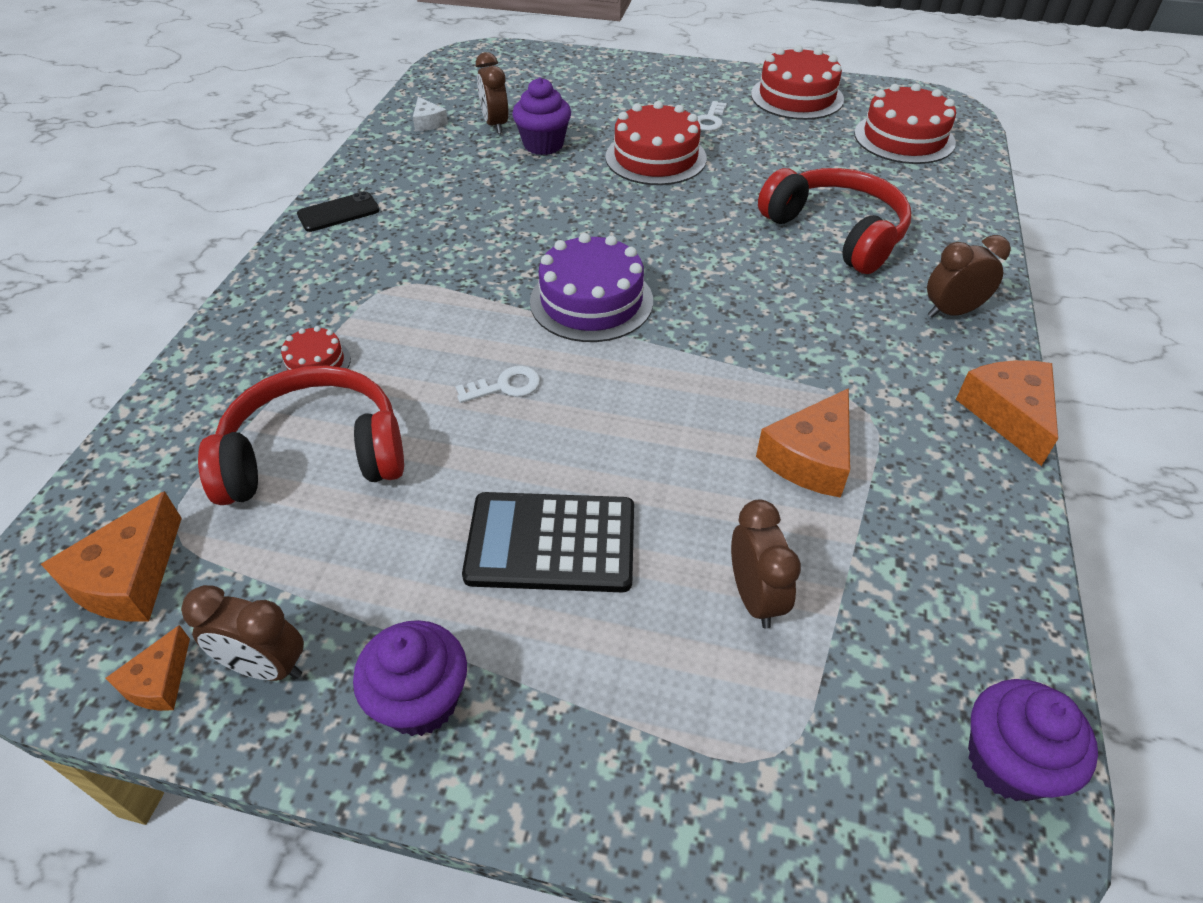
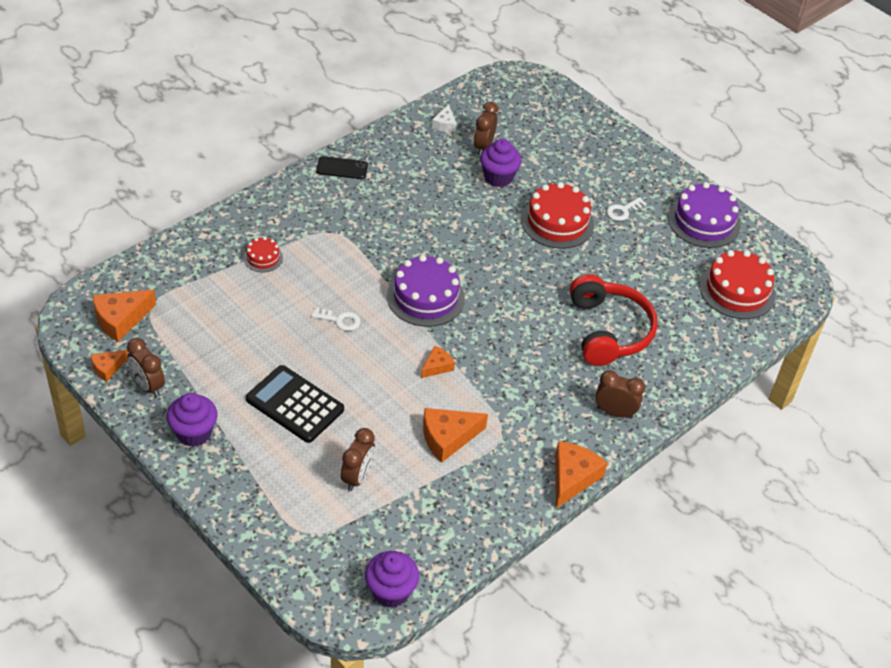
camera: 30 degrees right, 0 degrees up
(315, 454) = (229, 306): red headphones -> none
(694, 374) = (437, 366): none -> orange cheese
(797, 97) = (703, 222): red cake -> purple cake

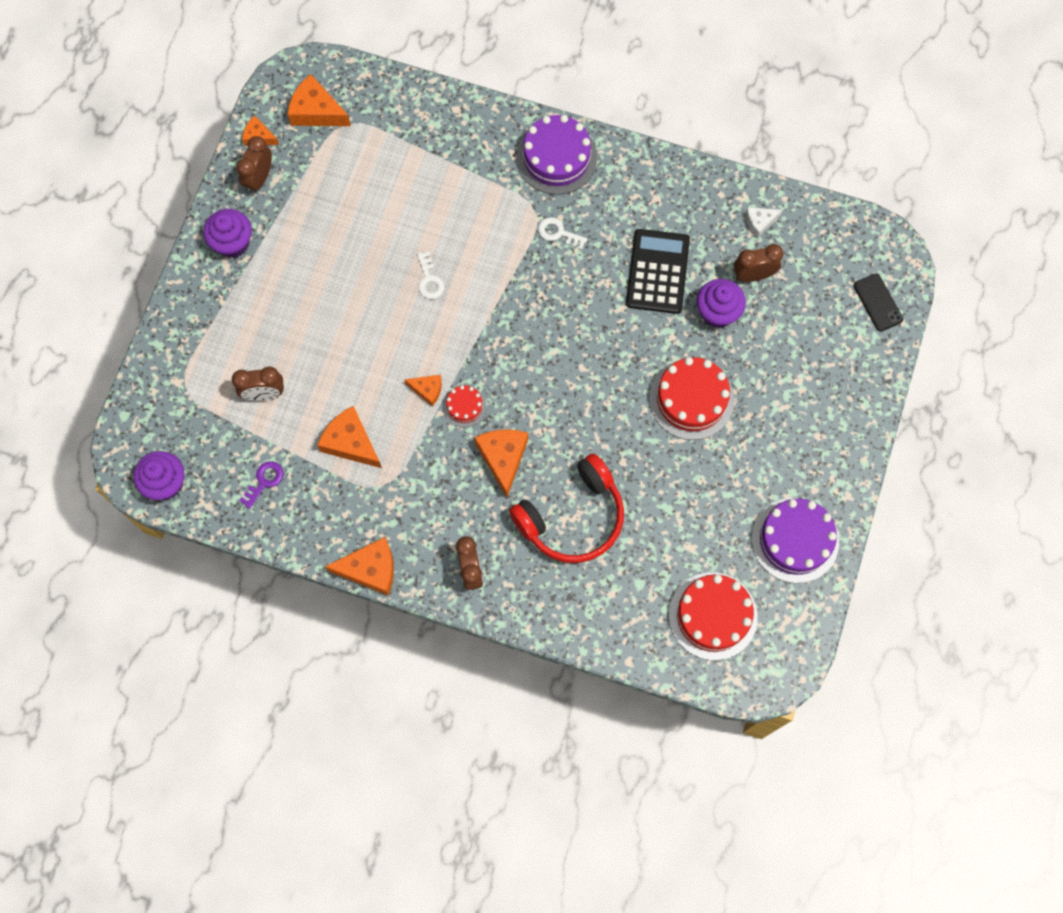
camera: 65 degrees right, 25 degrees up
(263, 258) = (462, 173): red cake -> red cake (464, 406)
(295, 404) = (310, 300): black calculator -> black calculator (657, 272)
(342, 168) = (626, 168): black phone -> black phone (877, 302)
(425, 297) = (506, 334): purple cake -> purple cake (556, 158)
(441, 515) = (264, 481): none -> purple key
(530, 348) = (503, 458): none -> orange cheese
(623, 211) = (753, 453): white key -> white key (558, 233)

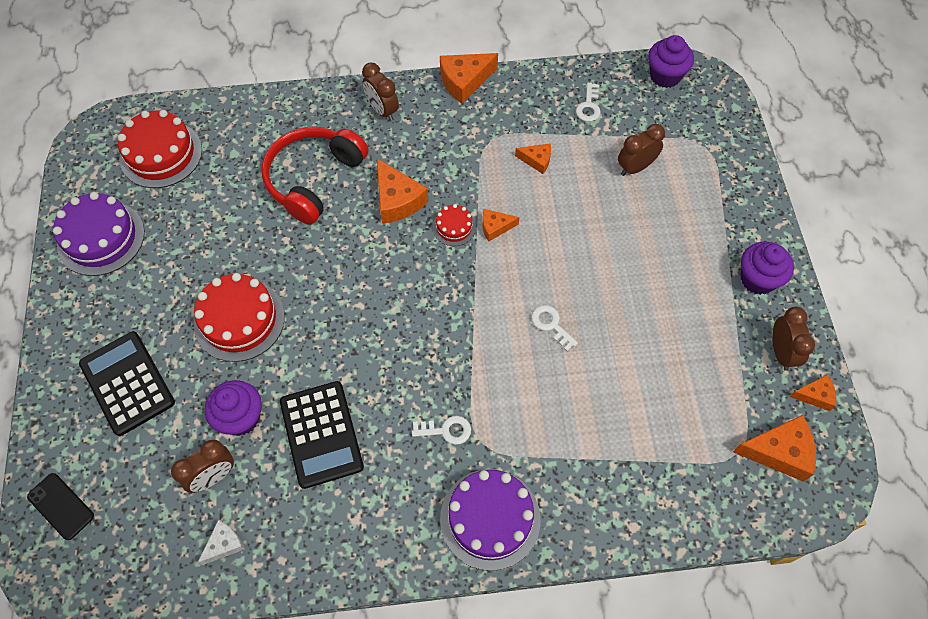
camera: 155 degrees right, 10 degrees down
(264, 481) = (588, 106): purple key -> white key
(351, 442) = (537, 160): orange cheese -> orange cheese, size x0.57
(803, 382) = (127, 383): none -> black calculator

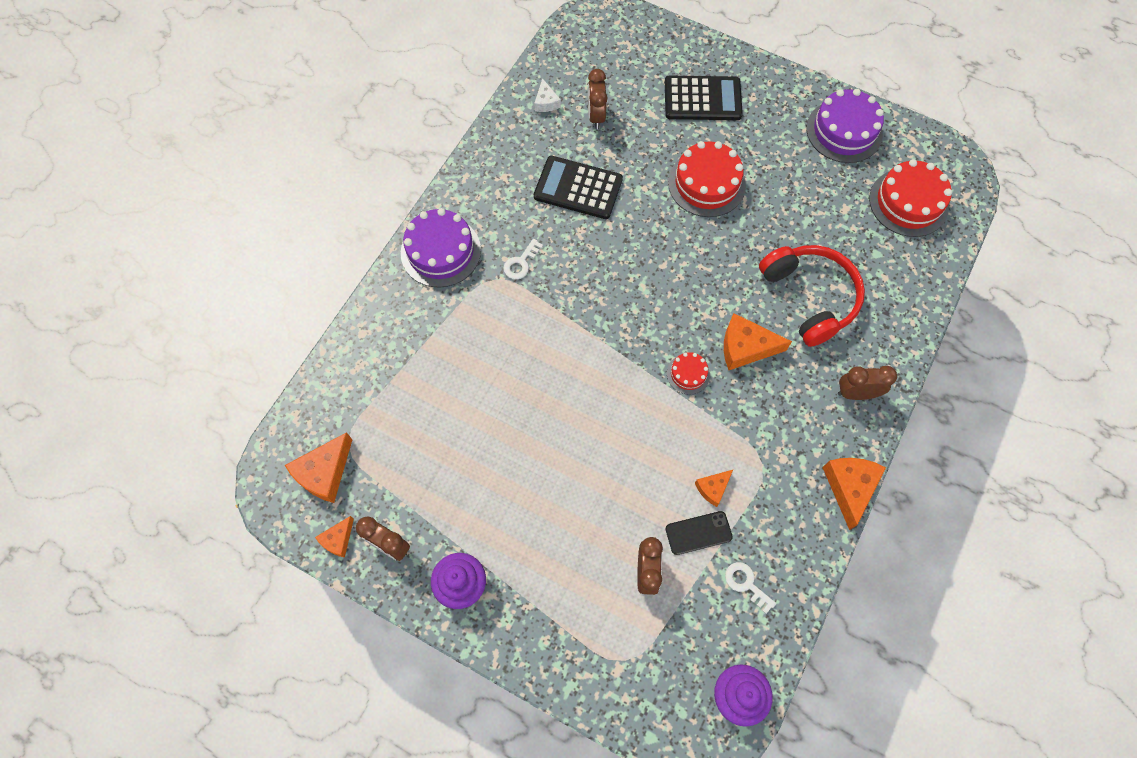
camera: 125 degrees right, 5 degrees up
(61, 506) = (638, 34): black phone -> black phone (698, 533)
(241, 418) = (626, 149): purple cupcake -> none
(495, 227) = (666, 405): orange cheese -> none
(551, 325) = (547, 386): white key -> none

